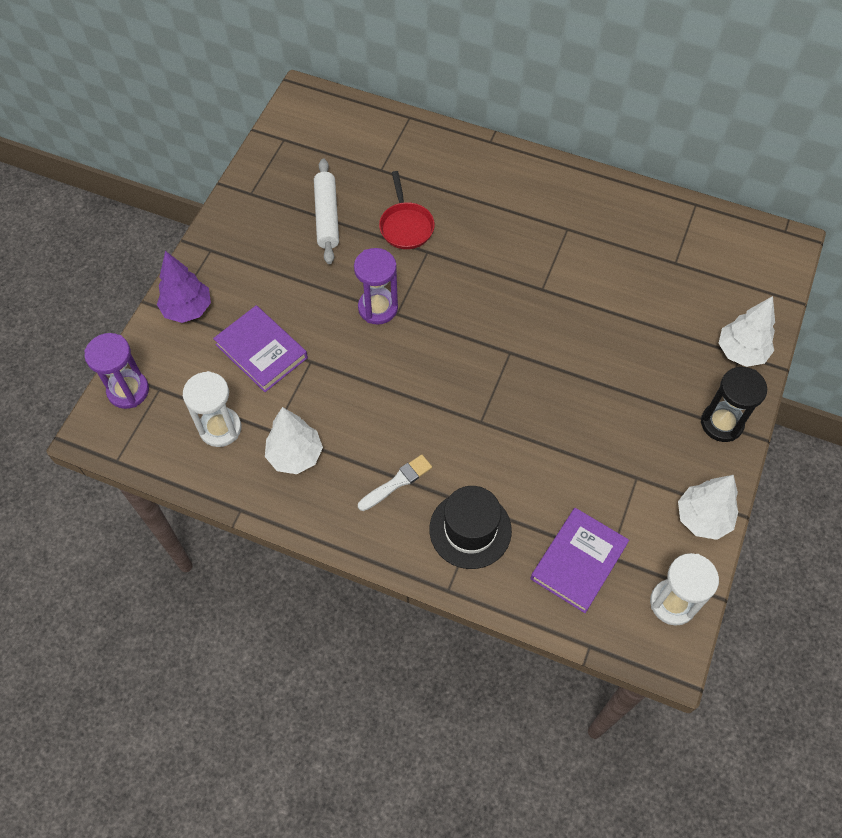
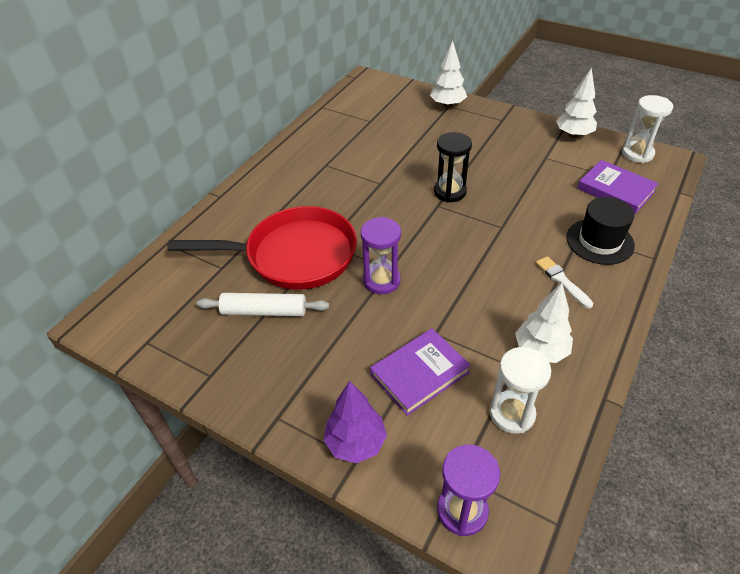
camera: 80 degrees left, 15 degrees down
(406, 226) = (294, 255): red pan -> red pan, size x2.11
(721, 423) = (502, 119): black hourglass -> black hourglass (450, 192)

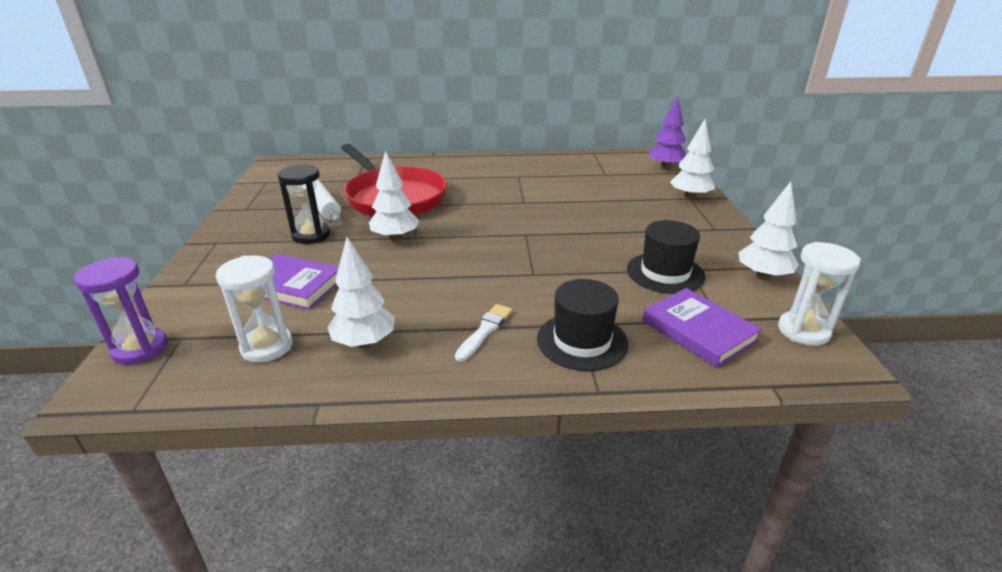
camera: 55 degrees right, 15 degrees down
(355, 443) = (201, 279): purple tree -> purple tree (665, 167)
(381, 281) = (395, 238): purple hourglass -> white tree
(450, 192) = (553, 234): black hourglass -> black hourglass (311, 235)
(543, 169) = (665, 273): none -> black hat
(616, 190) = (698, 331): purple book -> purple book turned 45 degrees counterclockwise

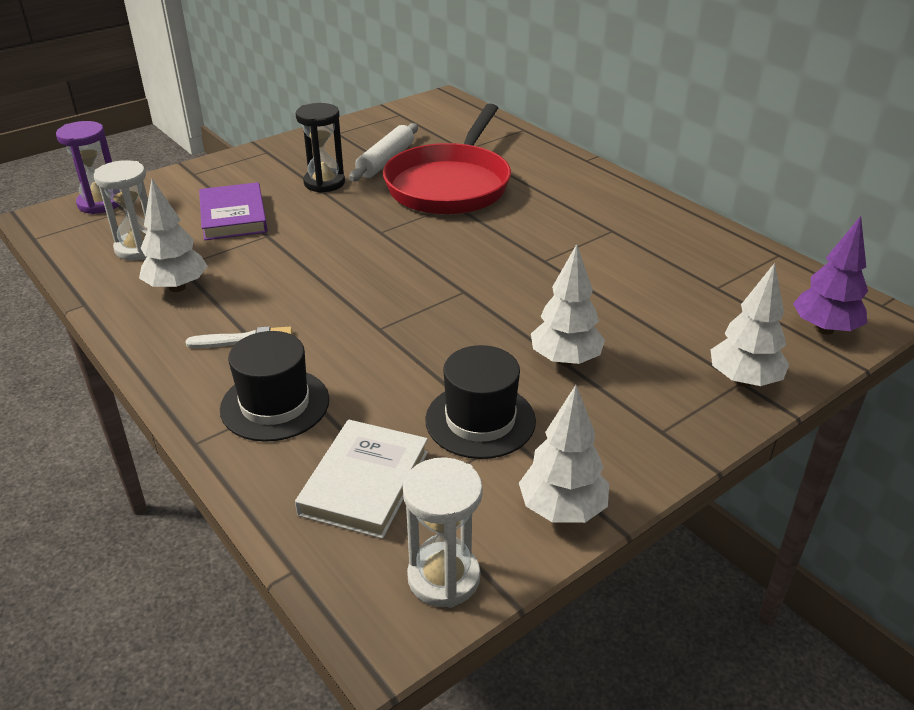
camera: 55 degrees right, 5 degrees up
(395, 238) = (367, 223): white tree -> white tree (565, 360)
(698, 331) = (364, 483): purple book -> white book

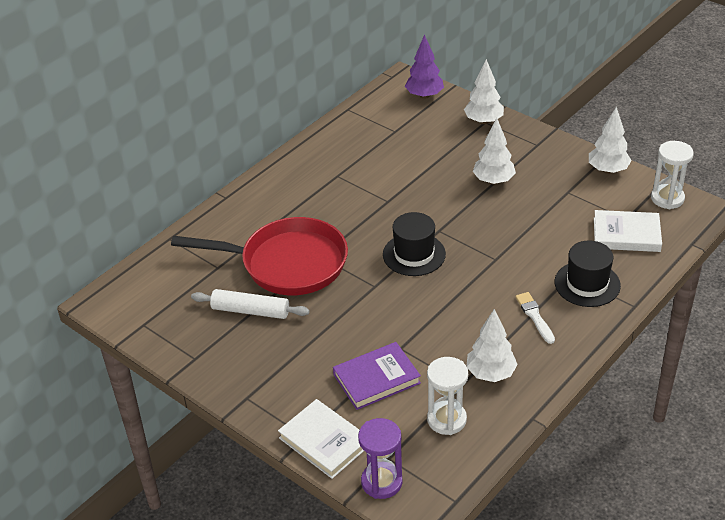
camera: 100 degrees left, 5 degrees up
(178, 182) = (324, 441): none -> white book
(324, 183) = (302, 339): black hourglass -> none
(480, 420) = (559, 204): black hat -> black hat (414, 254)

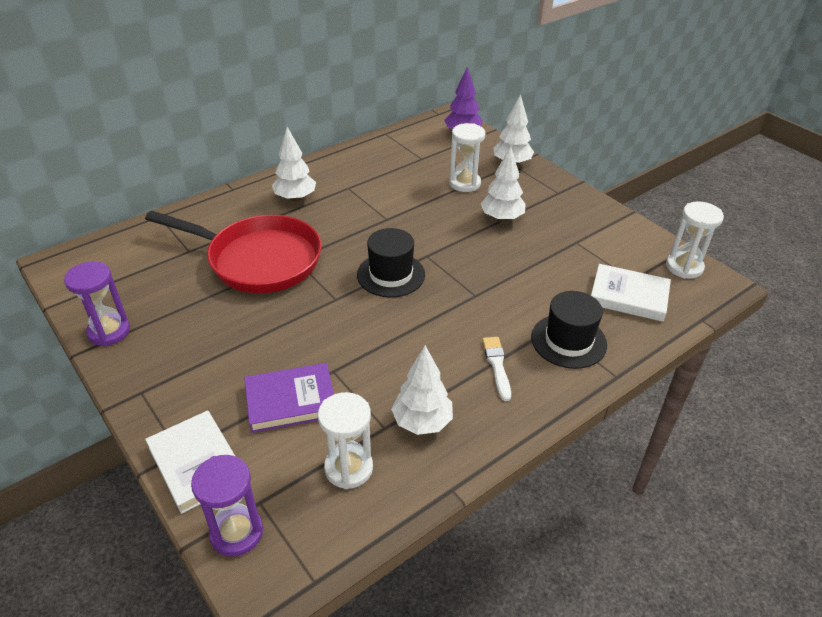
camera: 10 degrees right, 0 degrees up
(188, 354) = (109, 331): none -> purple hourglass
(250, 311) = (196, 300): white rolling pin -> none
(446, 151) = (464, 183): none -> white hourglass
(607, 170) = (625, 228): white tree -> white tree (295, 198)

